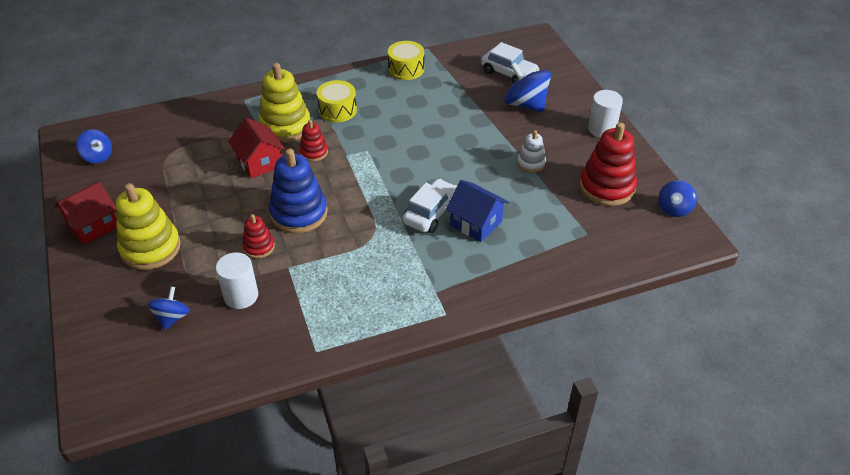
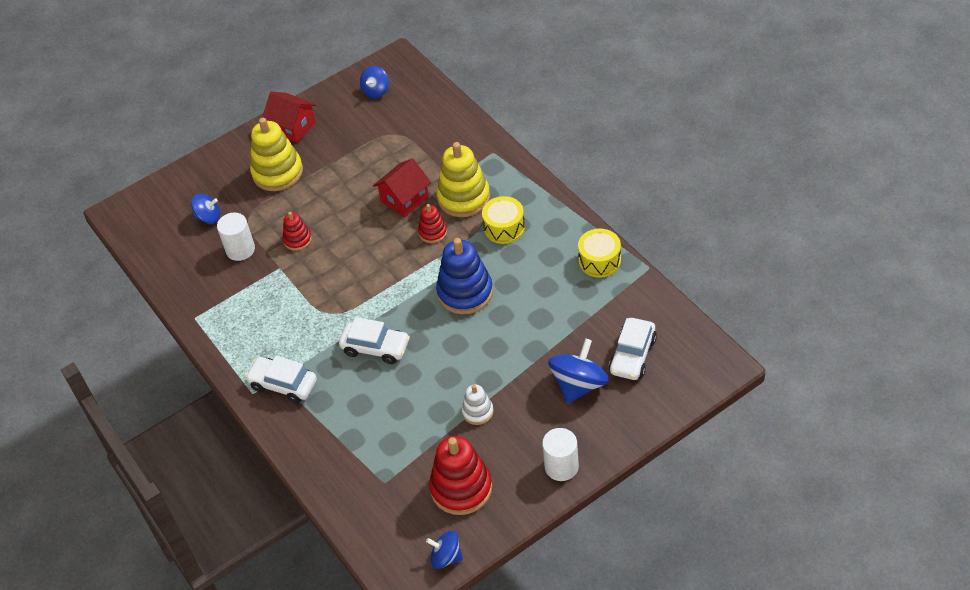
camera: 80 degrees right, 5 degrees up
(299, 213) = (346, 251): blue stacking toy -> blue stacking toy (465, 292)
(445, 287) = (283, 384): none -> white car
(476, 223) = (372, 387): blue house -> none

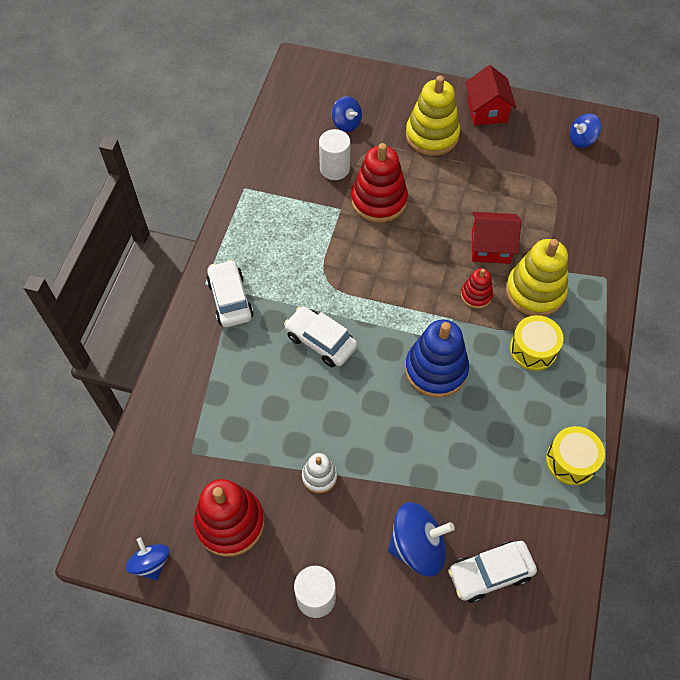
camera: 45 degrees right, 10 degrees up
(297, 240) = (379, 200): red stacking toy -> red stacking toy, size x1.89
(376, 348) = (320, 341): white car -> white car turned 150 degrees clockwise

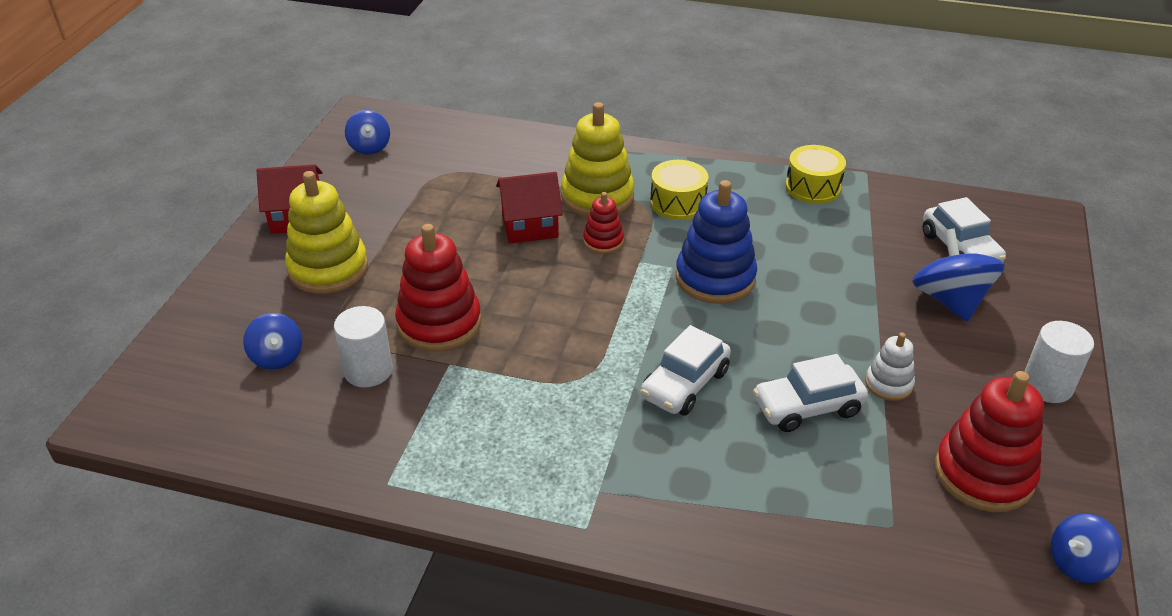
camera: 90 degrees left, 20 degrees down
(230, 299) = (617, 492): white car -> white car (807, 407)
(346, 123) = (277, 357): blue spinning top -> blue spinning top turned 105 degrees clockwise
(490, 247) = (530, 226): red house -> red house turned 75 degrees clockwise

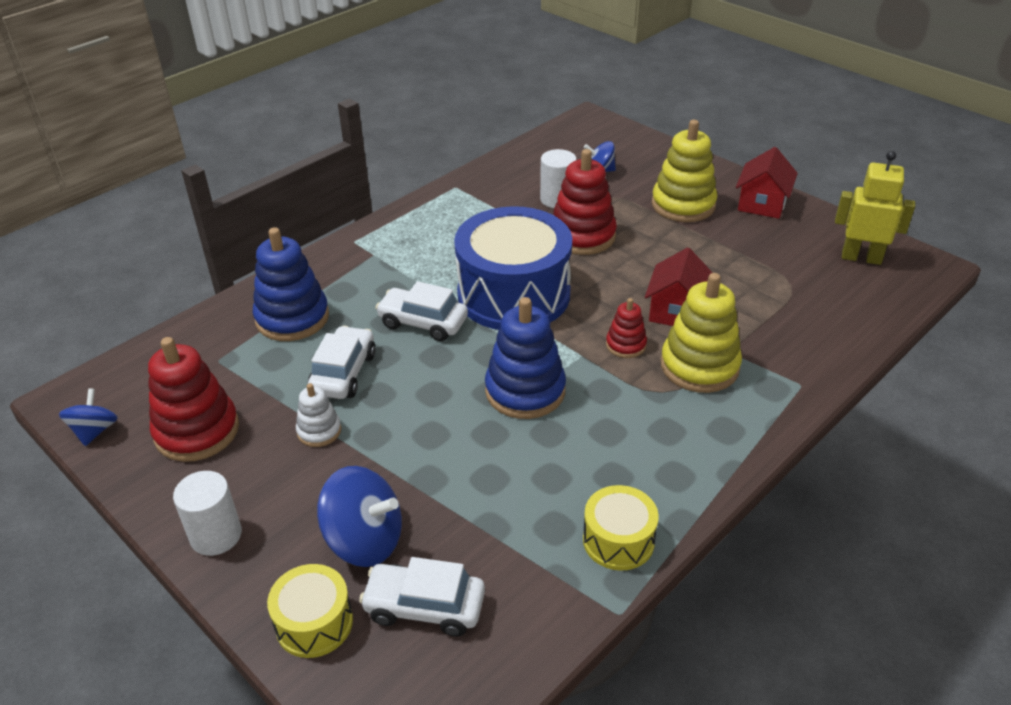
camera: 120 degrees right, 0 degrees up
(369, 147) = (861, 257): blue spinning top -> yellow robot
(585, 336) = (513, 294): none -> blue drum
(678, 203) = (655, 416): yellow drum -> yellow drum (314, 623)
(684, 384) = (423, 323): white car -> white car turned 45 degrees counterclockwise
(772, 501) = (292, 318): none -> blue stacking toy

